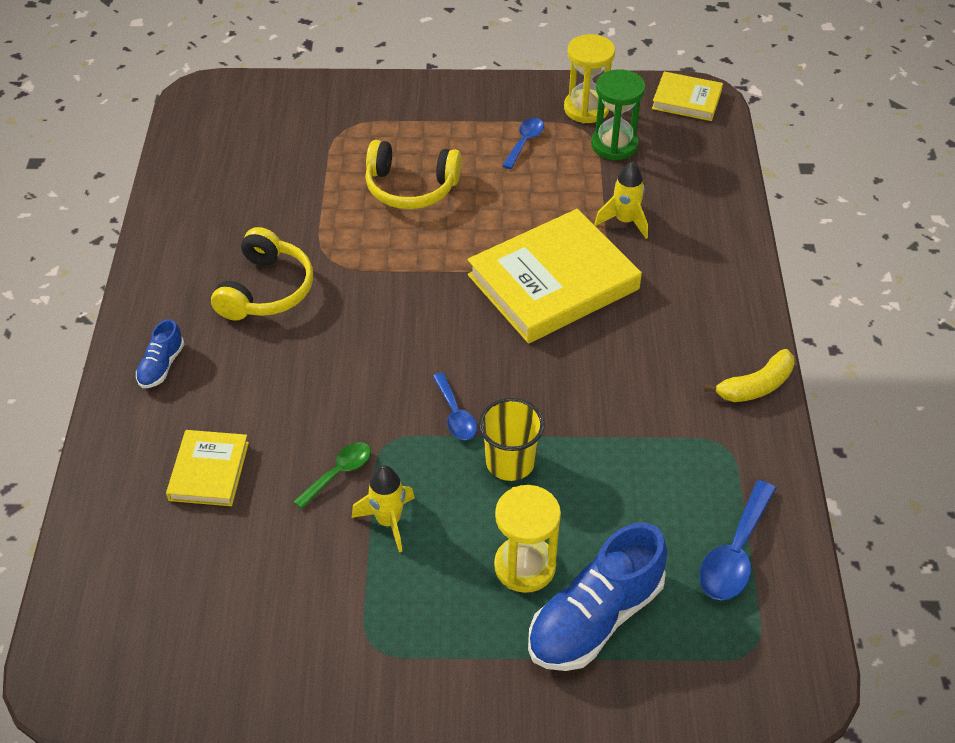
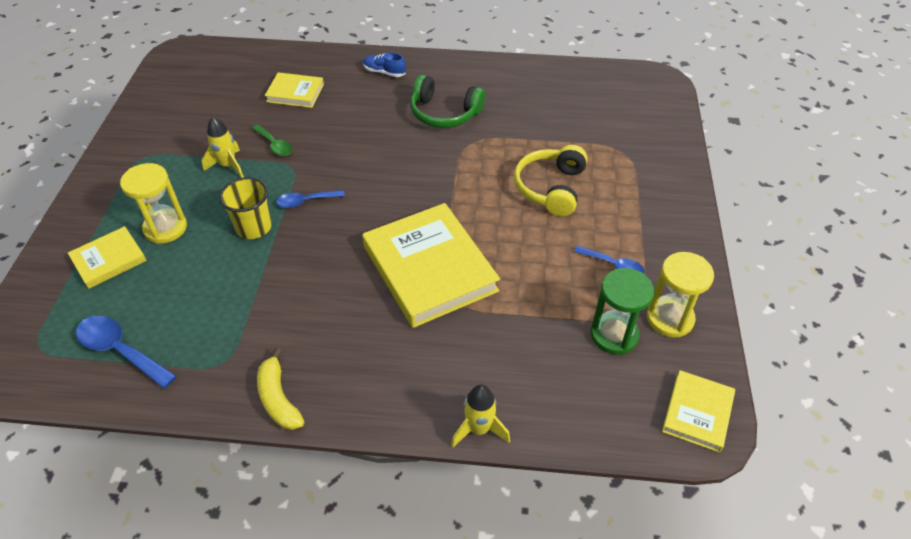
camera: 95 degrees right, 0 degrees up
(266, 290) = (444, 113): yellow headphones -> green headphones
(595, 618) = (109, 260): blue shoe -> yellow book
(625, 221) = (502, 329): yellow rocket -> yellow rocket (479, 429)

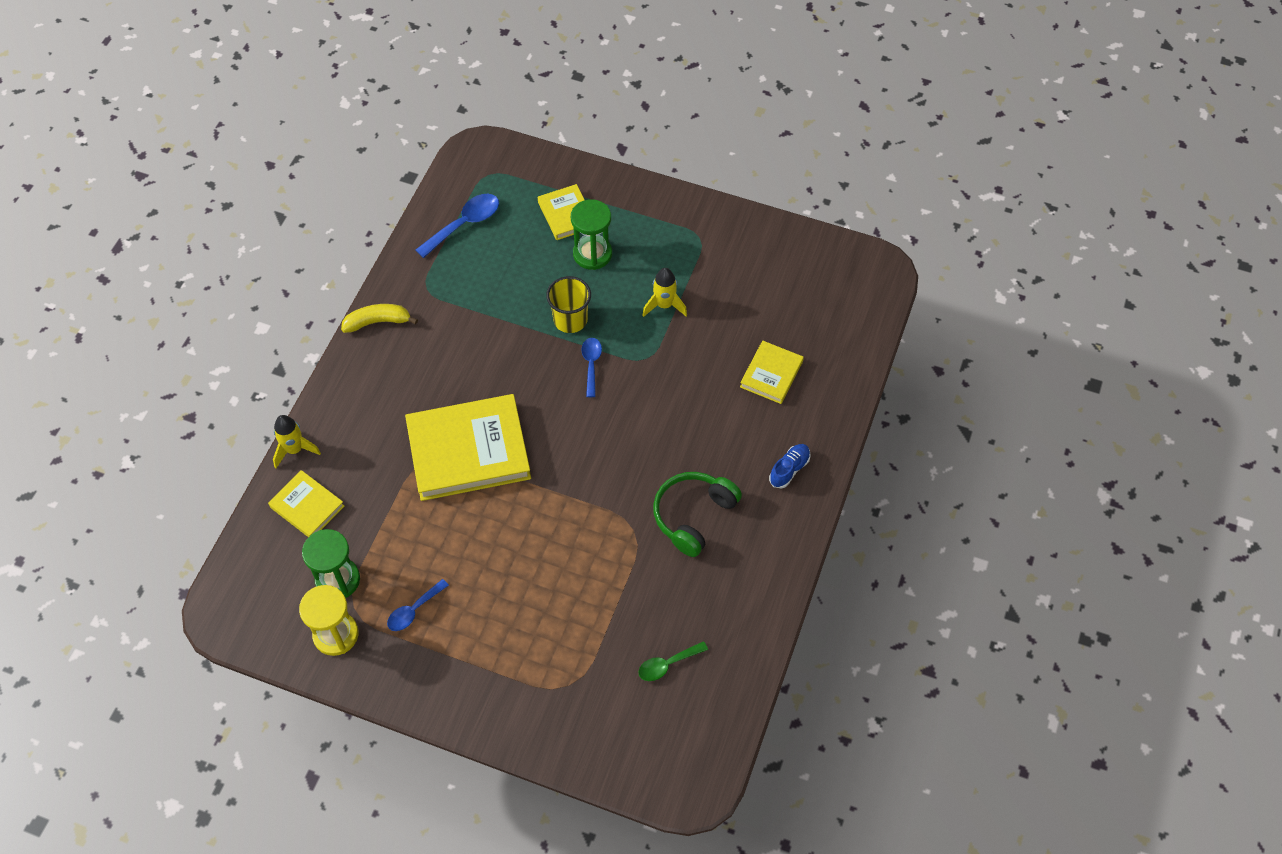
camera: 105 degrees right, 10 degrees up
(165, 228) = (592, 254): yellow hourglass -> green hourglass
(274, 145) = (685, 346): green spoon -> green spoon (667, 664)
(550, 188) = (538, 588): yellow headphones -> none
(697, 413) = (238, 614): yellow book -> yellow book (307, 506)

